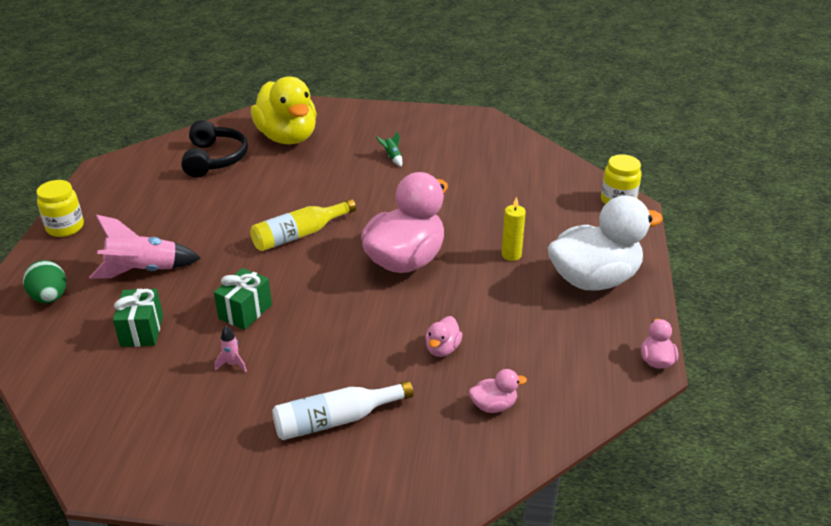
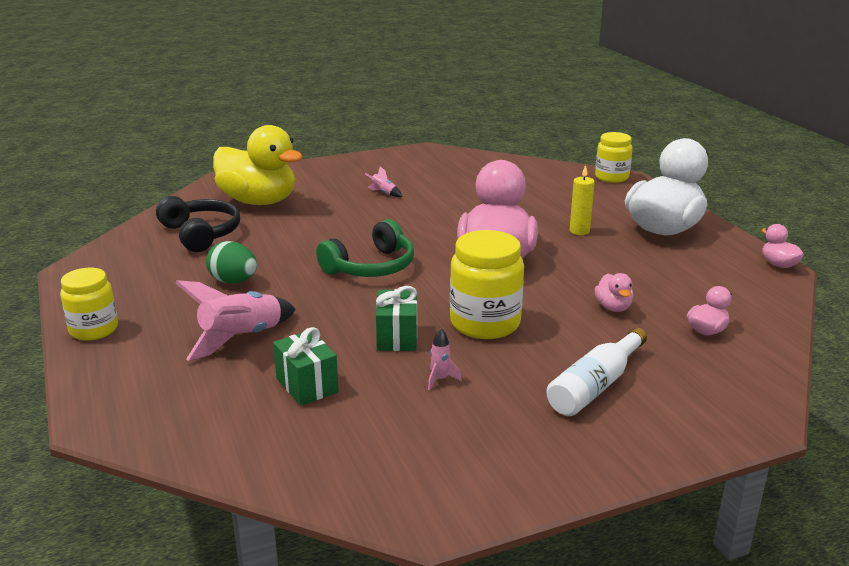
camera: 30 degrees left, 10 degrees down
(50, 297) = (157, 392): green egg -> green egg (233, 281)
(299, 234) = (371, 267): yellow bottle -> green headphones
(322, 324) = (485, 323): none -> yellow jar
(392, 157) = (383, 193): green rocket -> pink rocket

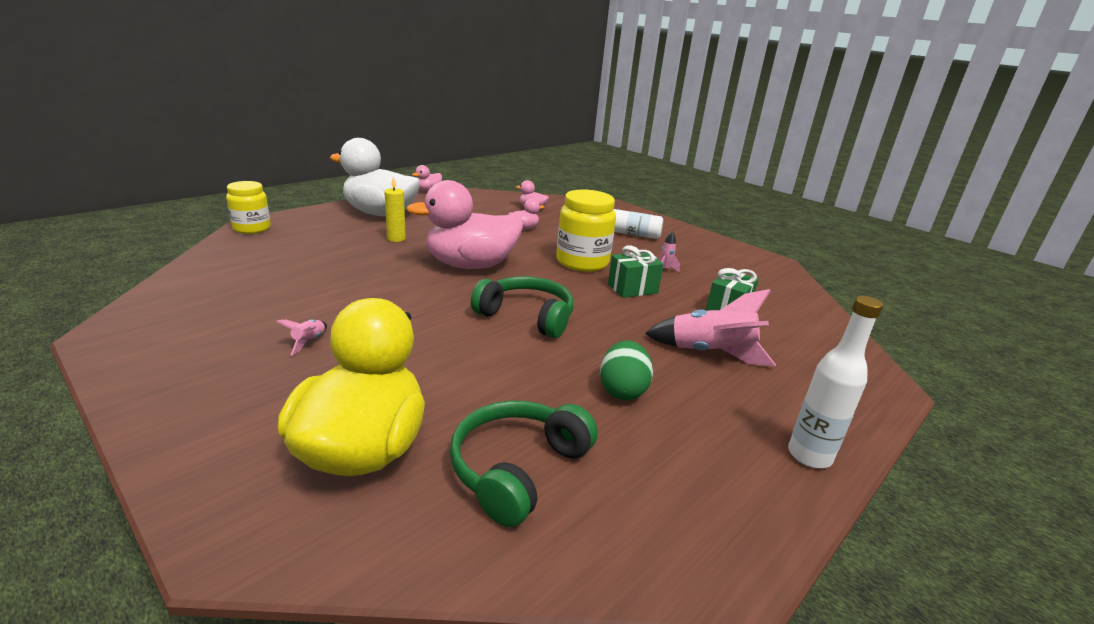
camera: 115 degrees left, 0 degrees up
(94, 330) = (809, 455): yellow jar -> white bottle
(201, 234) = (517, 469): black headphones -> green headphones

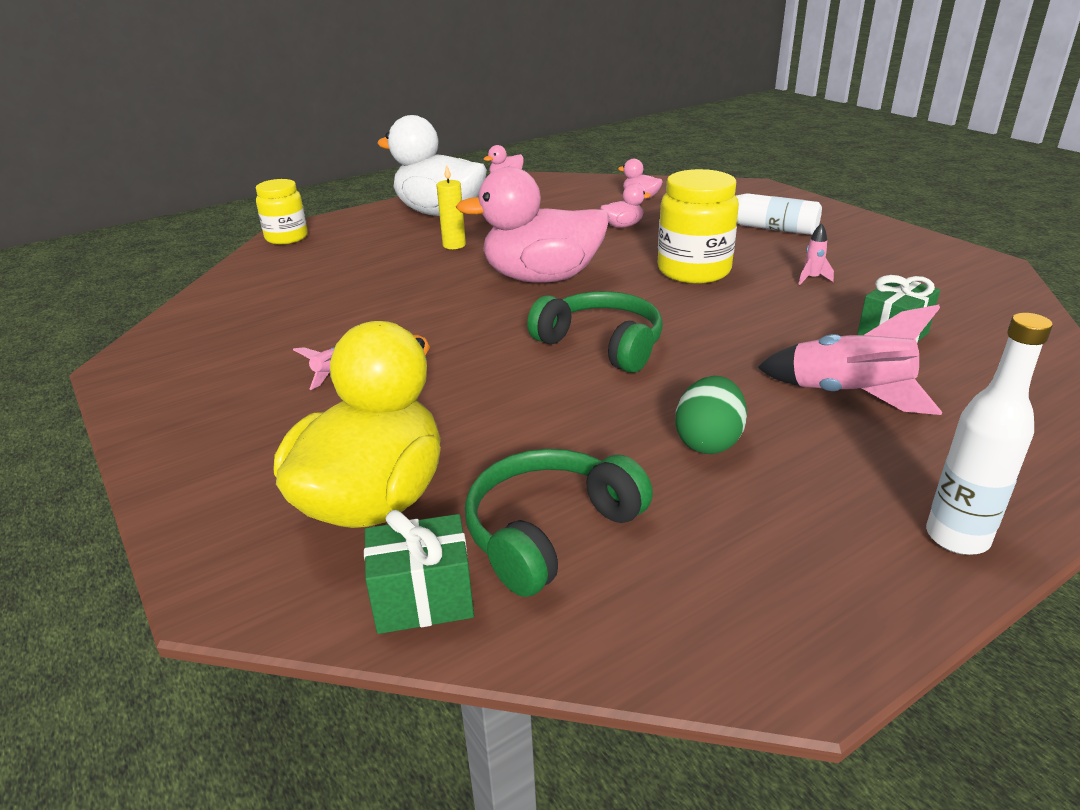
camera: 15 degrees right, 5 degrees up
(632, 289) = (757, 306): green gift -> green gift (423, 599)

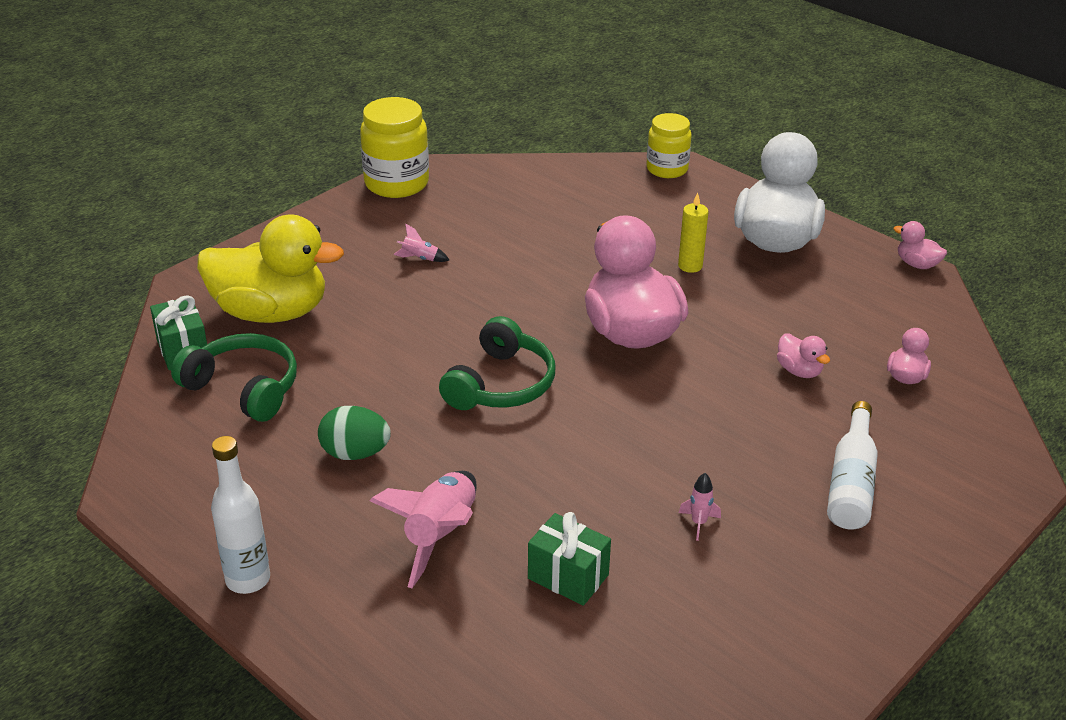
camera: 75 degrees right, 5 degrees up
(694, 270) = (687, 432): yellow jar -> yellow jar (396, 183)

